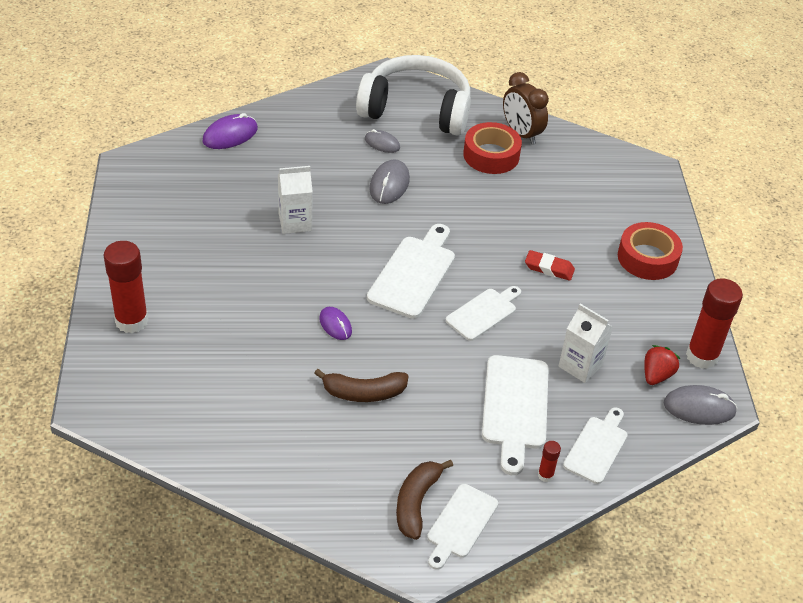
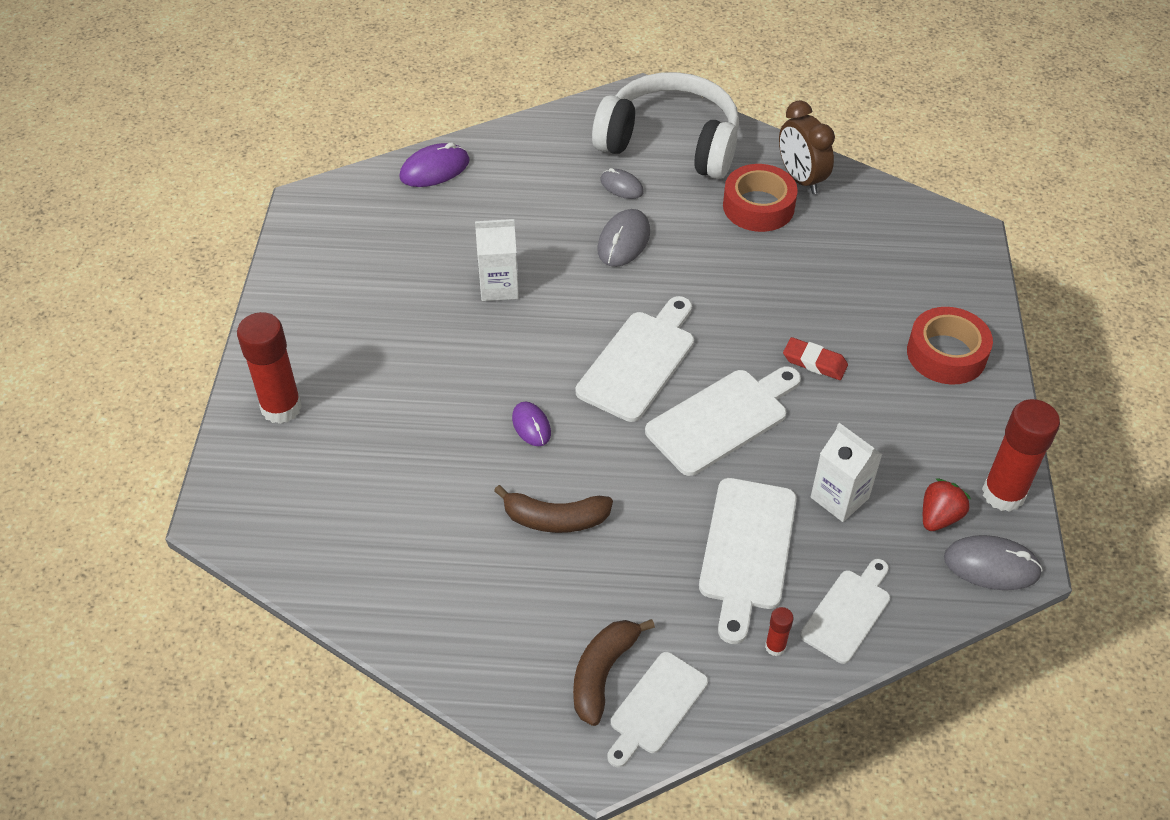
camera: 10 degrees right, 5 degrees up
(483, 313) = (722, 419): white cutting board -> white cutting board, size x1.53

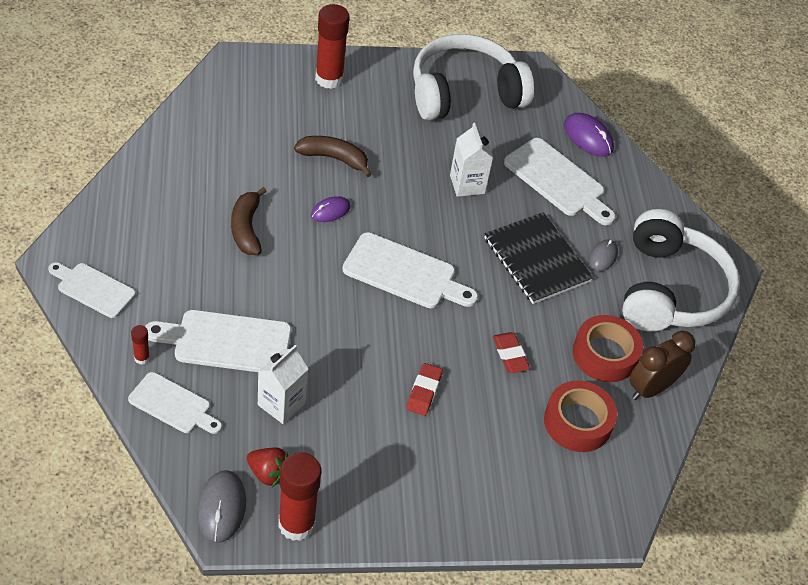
camera: 75 degrees right, 0 degrees up
(338, 269) = (464, 93): none -> white headphones
(602, 673) = (119, 259): brown banana -> brown banana (334, 158)
(623, 241) = (536, 260): grey mouse -> black notebook
(722, 419) = (353, 327): white cutting board -> white cutting board (558, 181)
(760, 282) = (510, 355): none -> red eraser
(946, 354) = (451, 493): red tape -> red tape (577, 422)

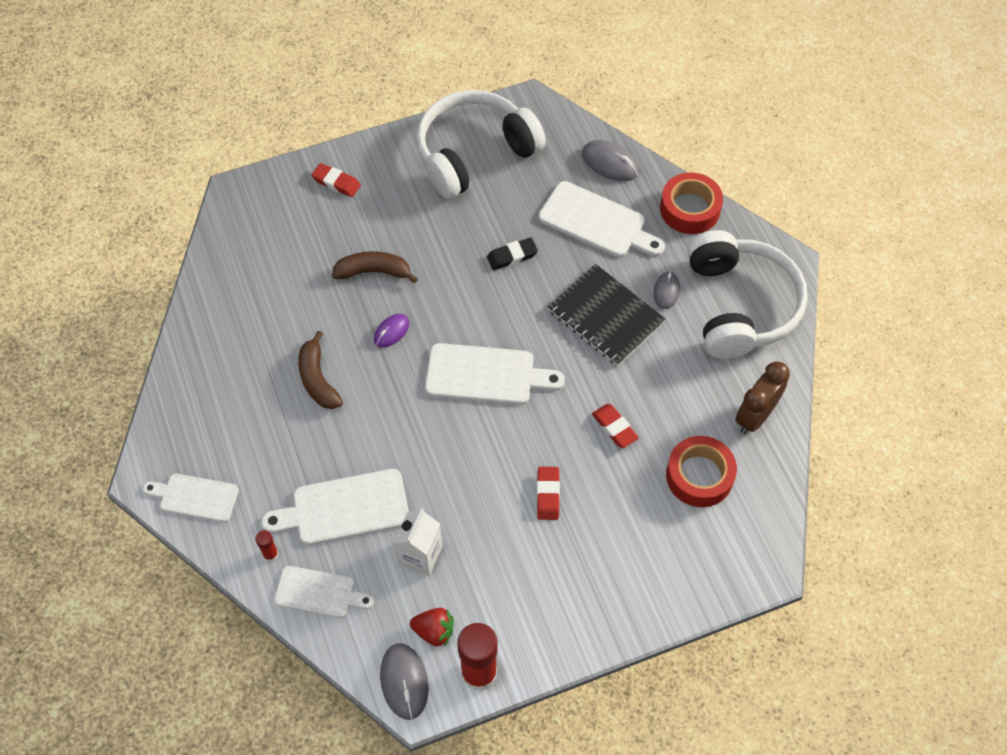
camera: 10 degrees left, 10 degrees up
(329, 79) = (336, 182): red glue stick -> red eraser
(467, 184) = (512, 256): white carton -> black eraser
(588, 137) = (610, 163): purple mouse -> grey mouse
(605, 355) = (701, 396): red tape -> red tape (690, 209)

